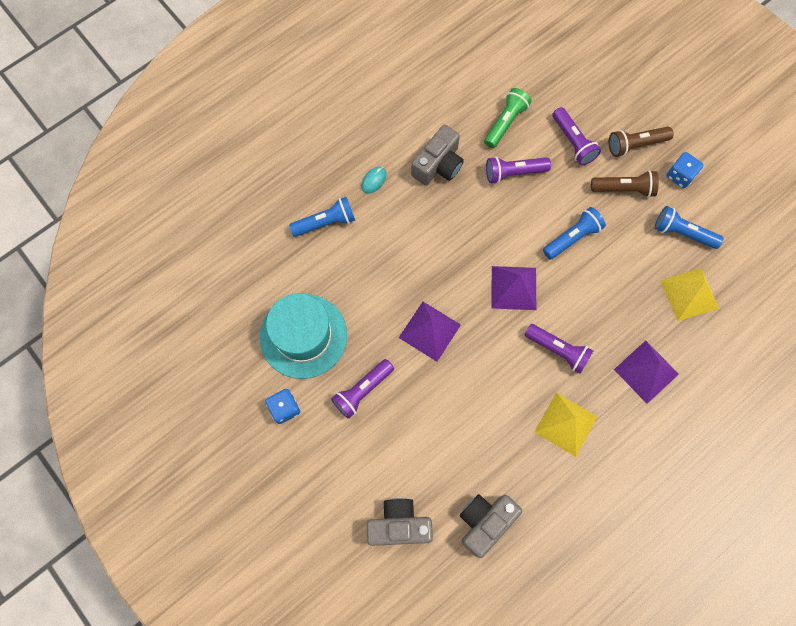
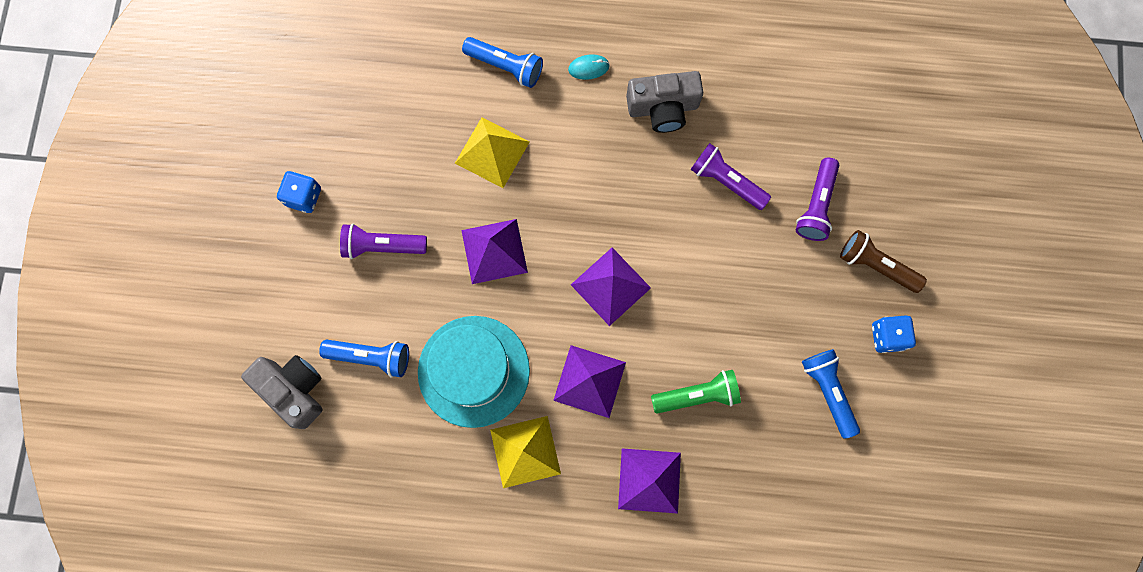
camera: 45 degrees right, 5 degrees up
(303, 336) = (383, 149): turquoise hat -> turquoise hat (473, 371)
(485, 522) = (366, 461): grey camera -> none
(505, 122) = (770, 126): green flashlight -> green flashlight (697, 395)
(558, 350) = (589, 381): purple flashlight -> purple pyramid
(572, 237) = (715, 293): blue flashlight -> blue flashlight (371, 356)
(624, 189) = (817, 296): brown flashlight -> none
(689, 294) = (770, 453): yellow pyramid -> yellow pyramid (492, 152)

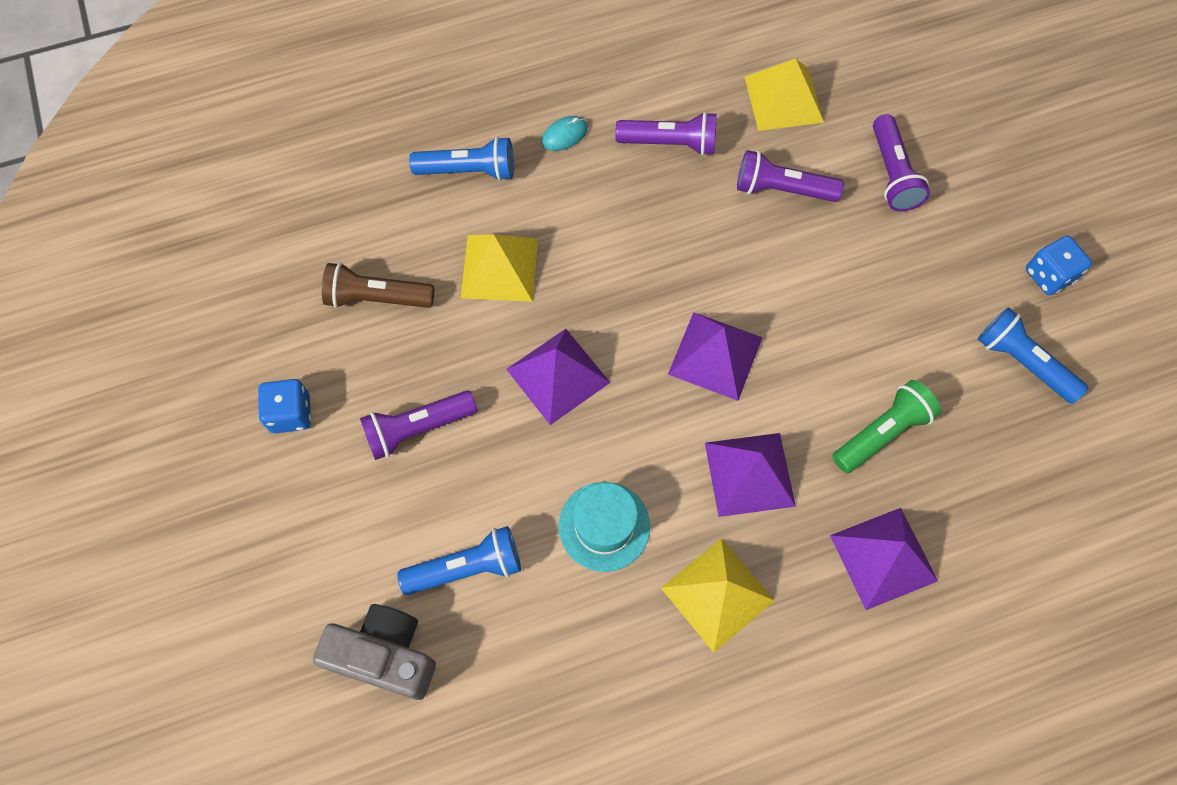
camera: 25 degrees left, 10 degrees down
(473, 371) = (604, 526): turquoise hat -> turquoise hat, size x0.60
(663, 108) = (670, 143): grey camera -> purple flashlight
(767, 109) = (784, 99): none -> yellow pyramid
(875, 265) = (991, 208): brown flashlight -> brown flashlight (377, 298)

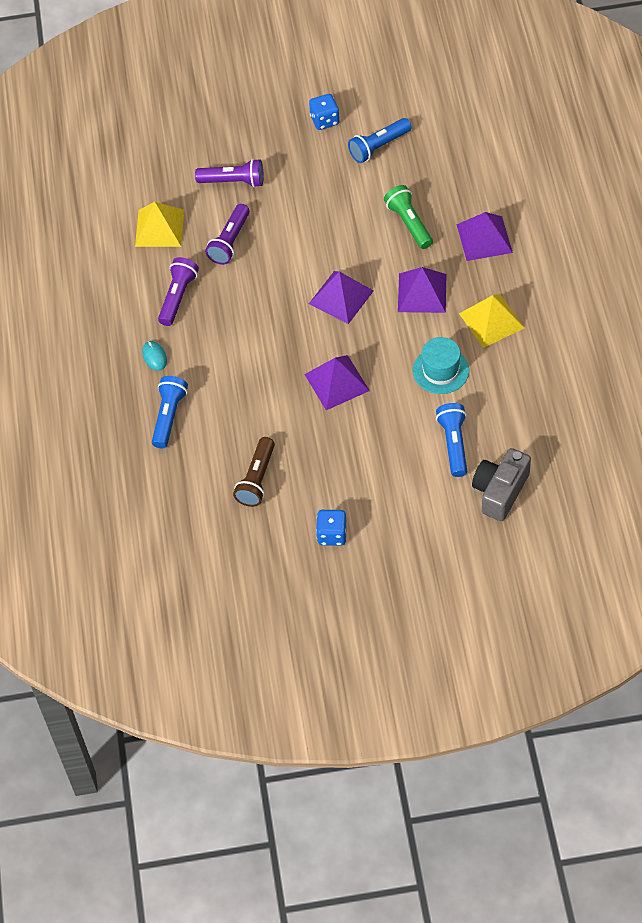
camera: 75 degrees left, 10 degrees down
(418, 429) = (357, 463): purple flashlight -> none
(499, 268) = (250, 406): yellow pyramid -> none

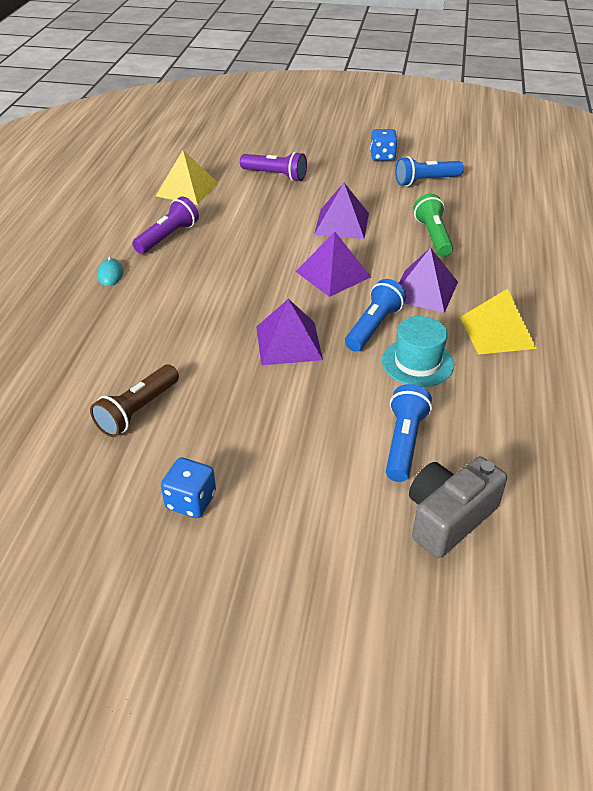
camera: 15 degrees right, 15 degrees down
(168, 416) = (85, 325): blue flashlight -> blue flashlight (373, 326)
(230, 242) = (245, 211): purple flashlight -> none
(484, 238) = (511, 264): purple pyramid -> purple pyramid (341, 223)

